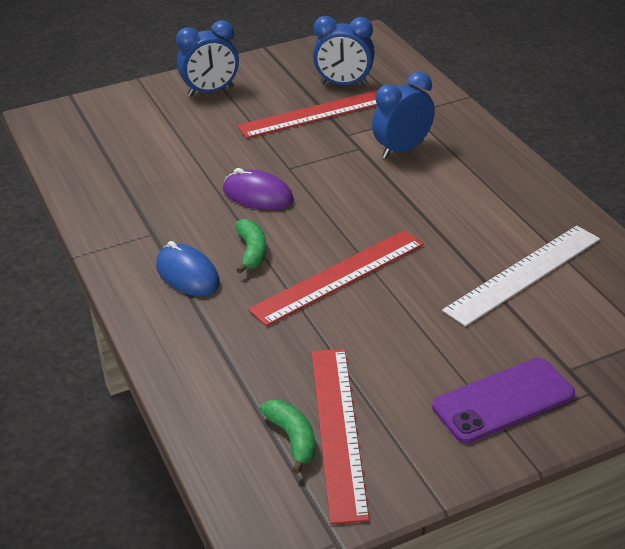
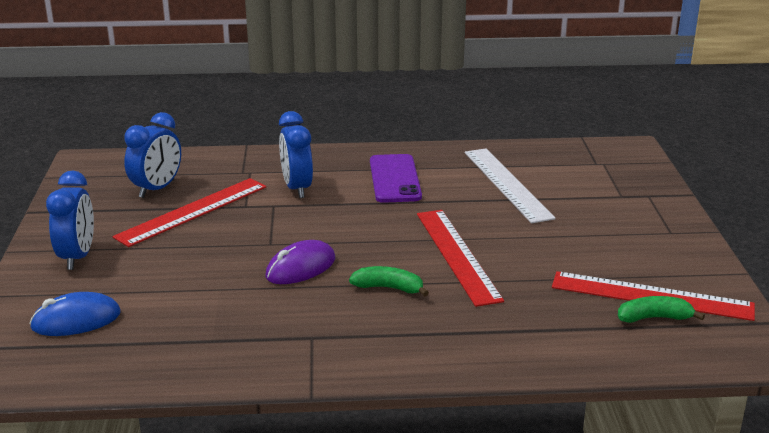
camera: 70 degrees left, 10 degrees down
(187, 275) = (398, 328): blue mouse -> blue mouse (76, 320)
(318, 113) = (193, 211): red ruler -> red ruler turned 45 degrees clockwise
(503, 401) = (644, 226): purple phone -> purple phone (395, 179)

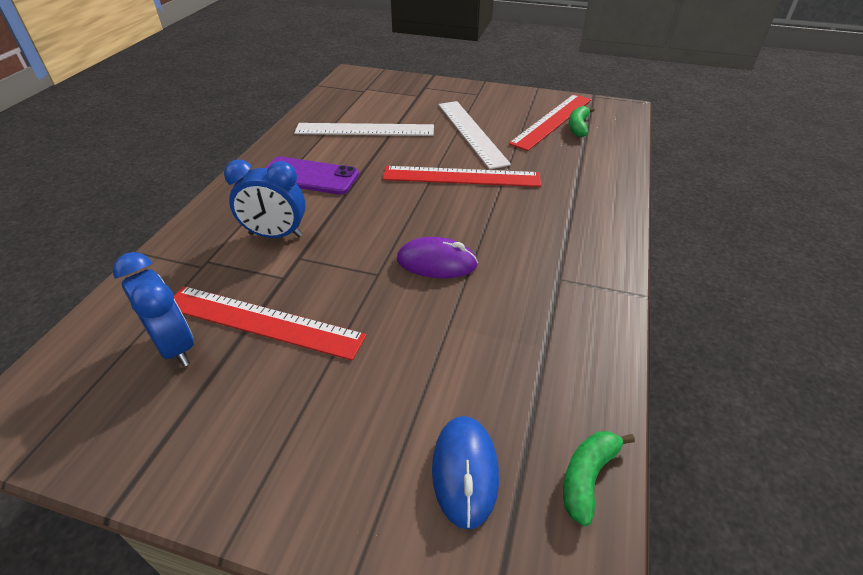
camera: 70 degrees left, 15 degrees up
(77, 257) = (300, 455): blue clock -> none
(193, 211) = (262, 321): red ruler -> red ruler turned 45 degrees counterclockwise
(300, 268) = (436, 262): purple mouse -> purple mouse turned 60 degrees counterclockwise
(389, 288) = (496, 220): green banana -> green banana (587, 477)
(561, 245) = (471, 132): none -> white ruler

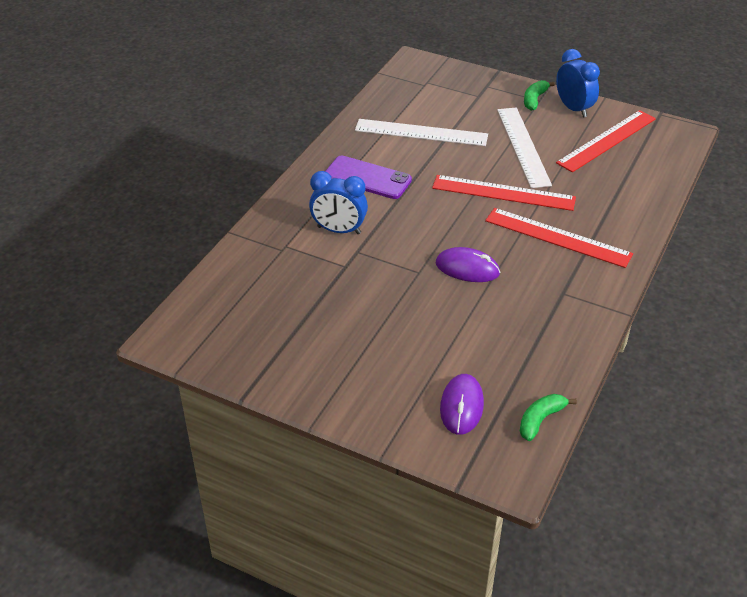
camera: 10 degrees right, 0 degrees up
(175, 346) = (269, 307): blue clock -> blue clock (573, 109)
(262, 321) = (330, 297): red ruler -> red ruler (557, 237)
(465, 471) = (461, 406): blue mouse -> purple mouse
(578, 127) = (630, 150): green banana -> green banana (534, 100)

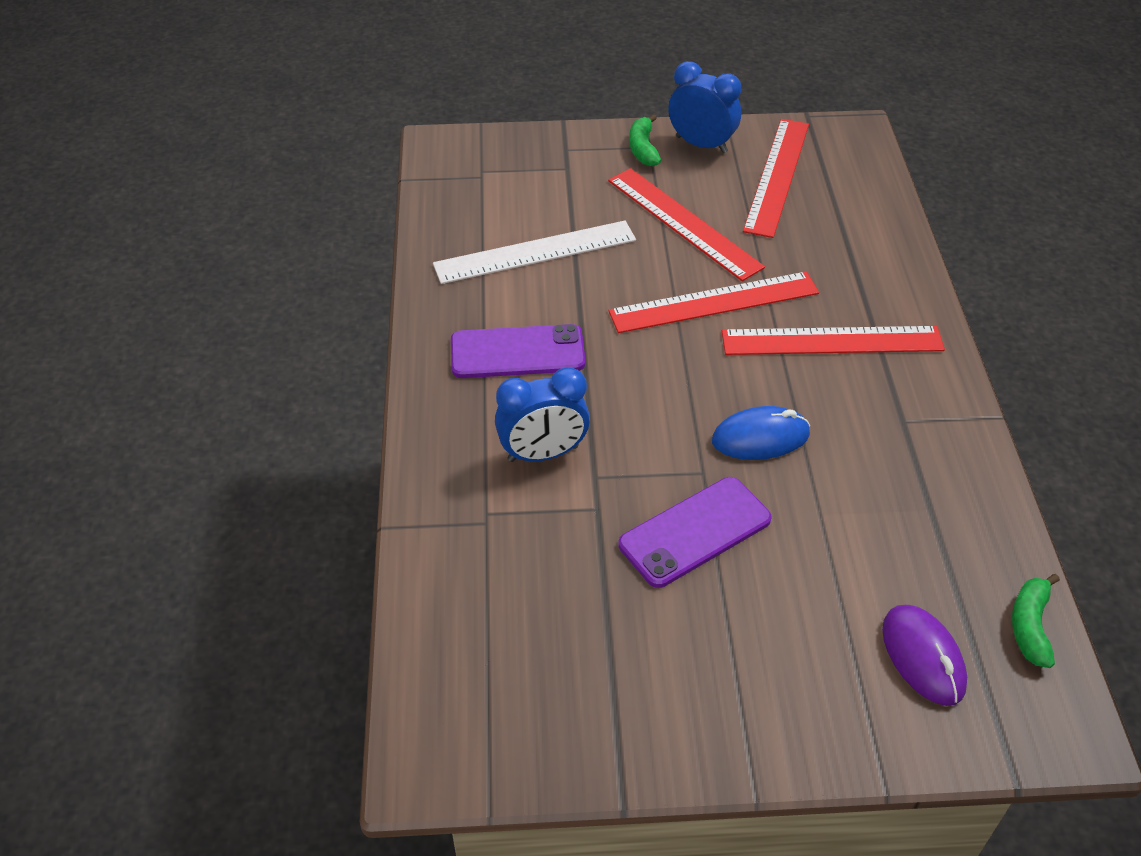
camera: 30 degrees left, 5 degrees up
(388, 298) = (695, 532): none -> purple phone
(467, 268) = (760, 437): purple mouse -> blue mouse
(523, 146) = (683, 223): white ruler -> red ruler

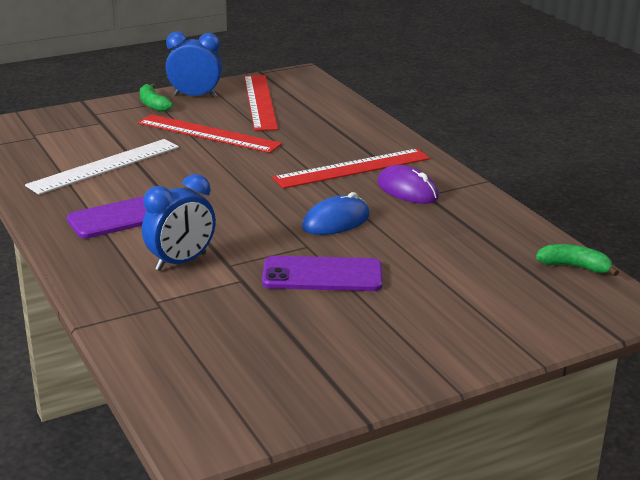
camera: 25 degrees left, 20 degrees down
(695, 532) = (322, 275): purple phone -> purple phone turned 60 degrees clockwise
(714, 302) = (257, 166): red ruler -> none
(923, 657) = (519, 297): purple mouse -> purple mouse (407, 190)
(1030, 626) = (574, 267): green banana -> green banana turned 120 degrees clockwise

